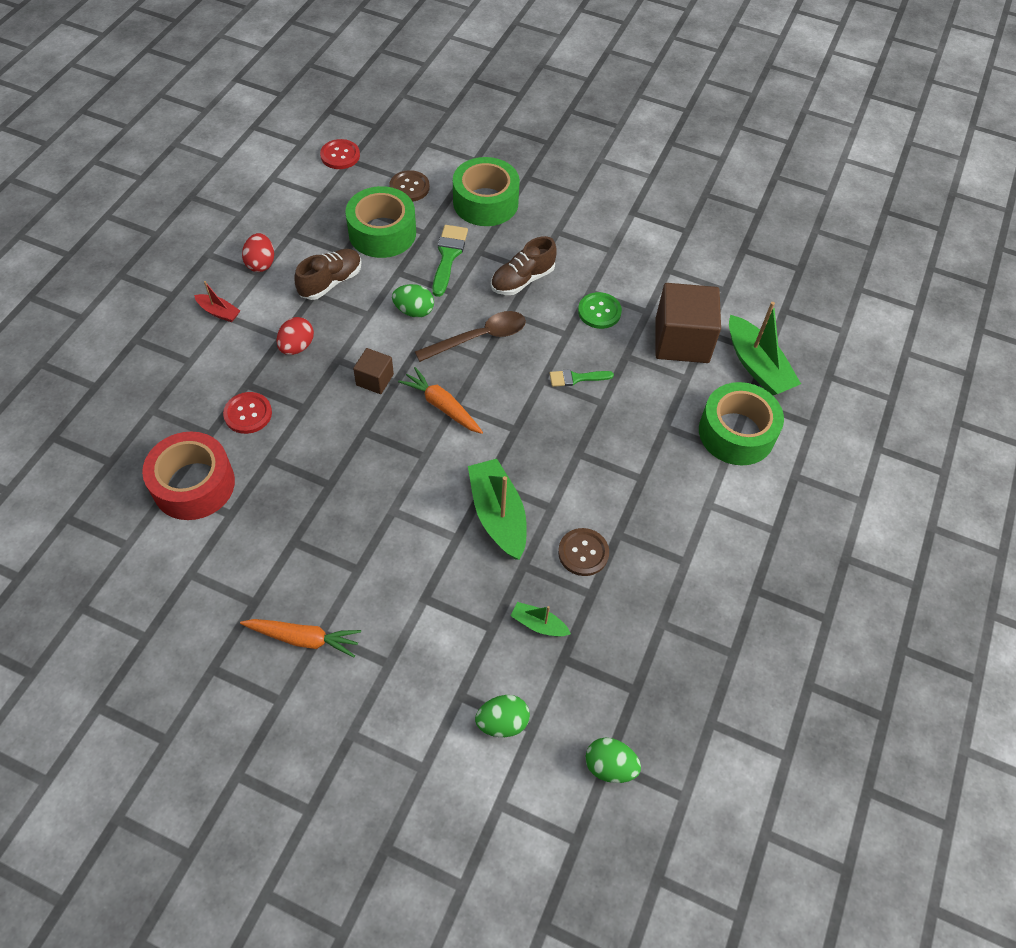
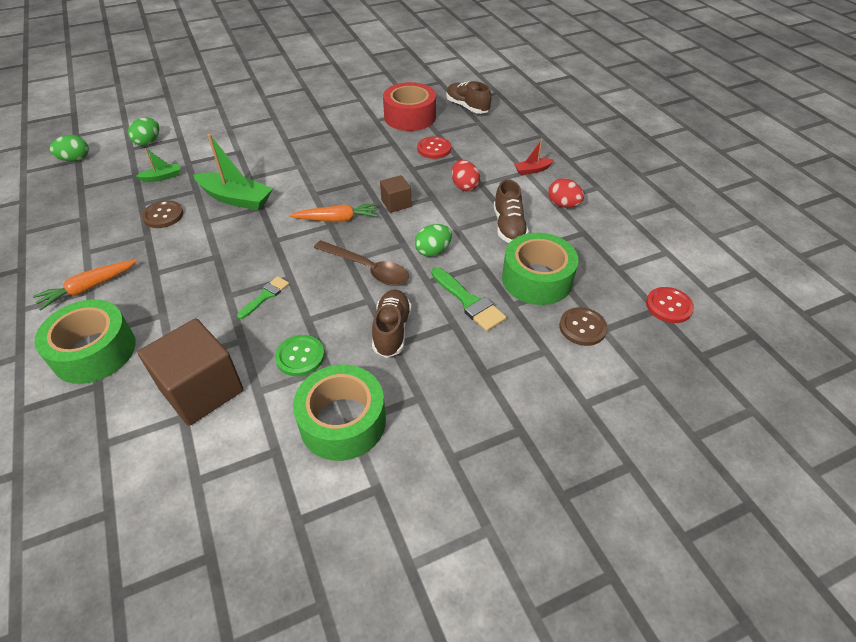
camera: 135 degrees right, 10 degrees down
(120, 443) = (467, 107): none -> brown shoe
(304, 638) = (279, 112): orange carrot -> orange carrot (88, 288)
(479, 338) = (367, 269): brown spoon -> brown spoon turned 75 degrees counterclockwise
(485, 202) = (512, 369): green tape -> green tape (343, 421)
(757, 366) = (107, 423): green boat -> none

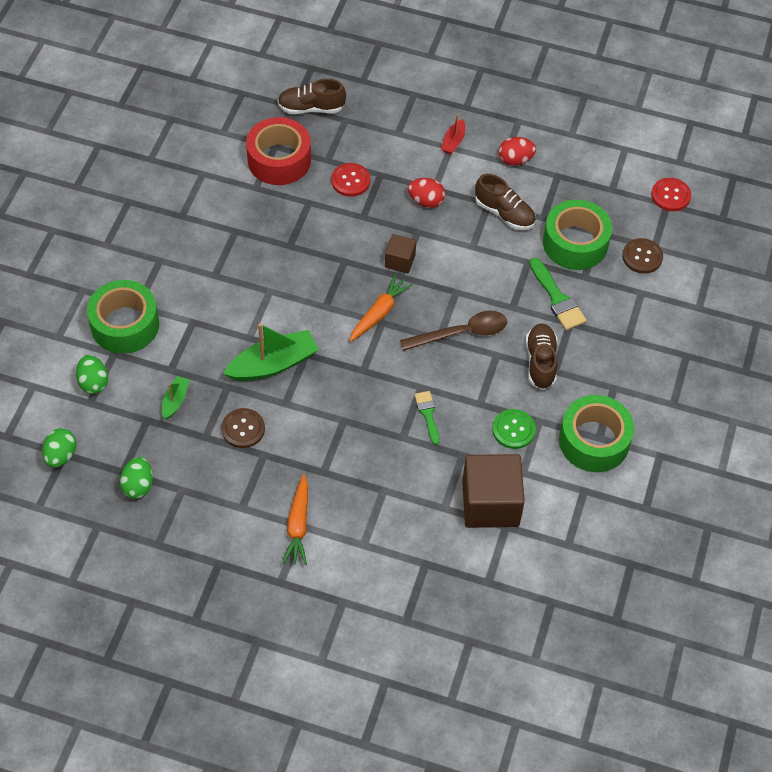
camera: 50 degrees left, 10 degrees up
(94, 351) = (385, 551): green tape -> green tape (125, 325)
(392, 330) = (540, 362): brown shoe -> brown shoe turned 45 degrees clockwise
(433, 251) = (483, 280): green egg -> green egg (138, 485)
(469, 302) = (557, 298): green brush -> green brush turned 60 degrees clockwise

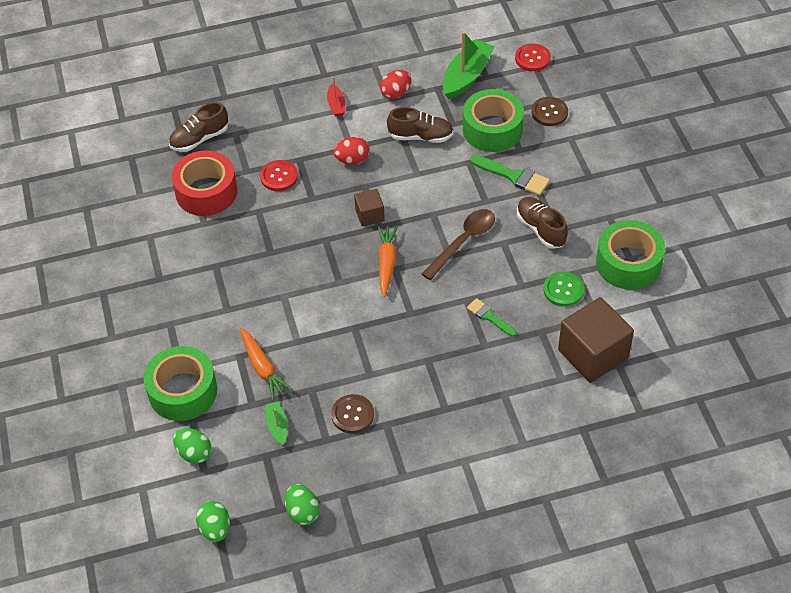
camera: 30 degrees left, 5 degrees down
(273, 364) = (334, 350): green boat -> green boat (466, 76)
(298, 525) = (460, 461): orange carrot -> orange carrot (263, 368)

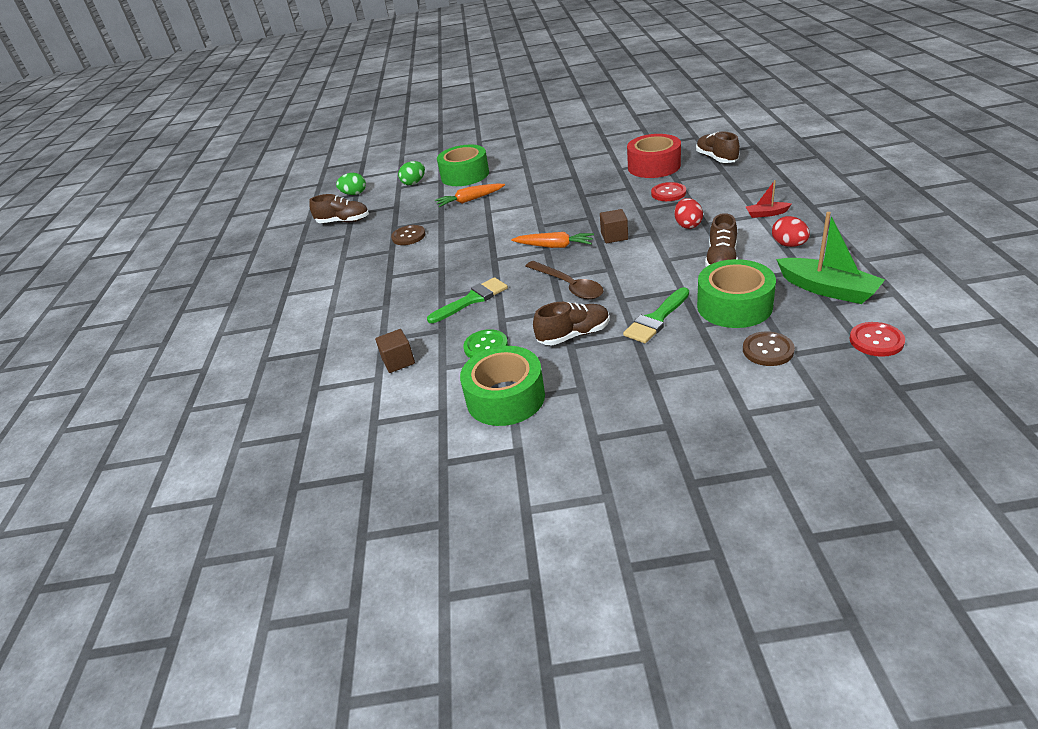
camera: 105 degrees right, 15 degrees down
(277, 426) = (417, 208): green boat -> none
(302, 512) = (343, 221): green egg -> brown shoe
(489, 317) = (472, 300): green brush -> green brush, size x1.56
(593, 354) = (398, 361): brown cube -> brown cube, size x0.51

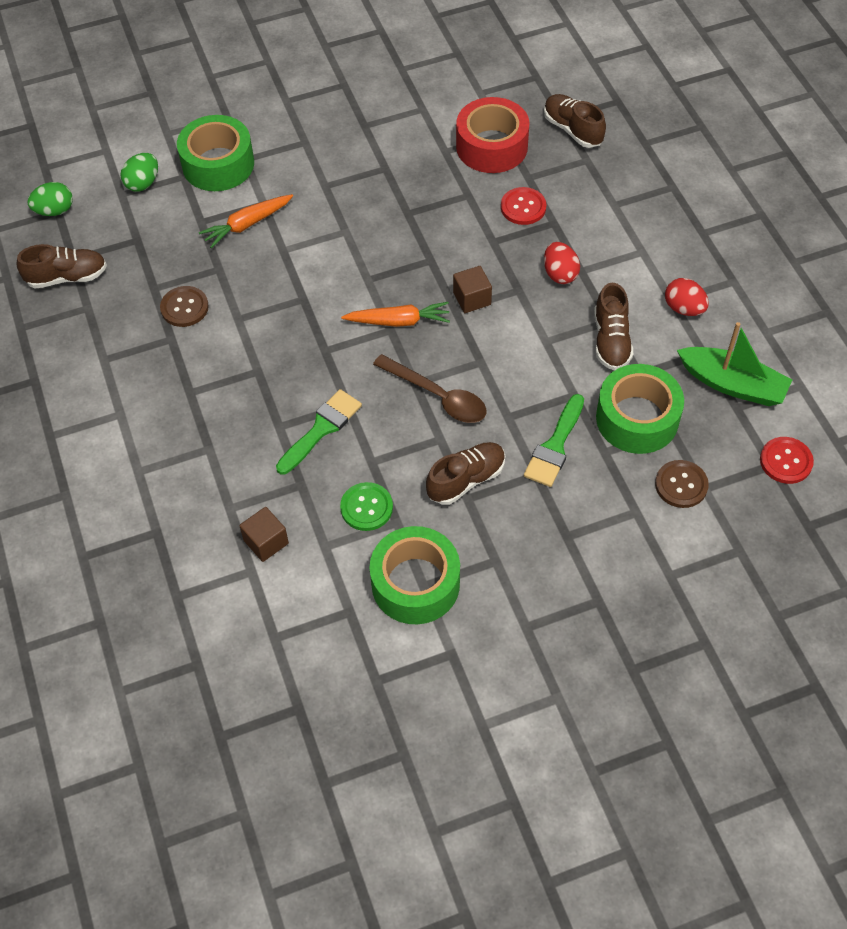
camera: 20 degrees left, 20 degrees up
(766, 214) = (651, 249): red boat -> none

